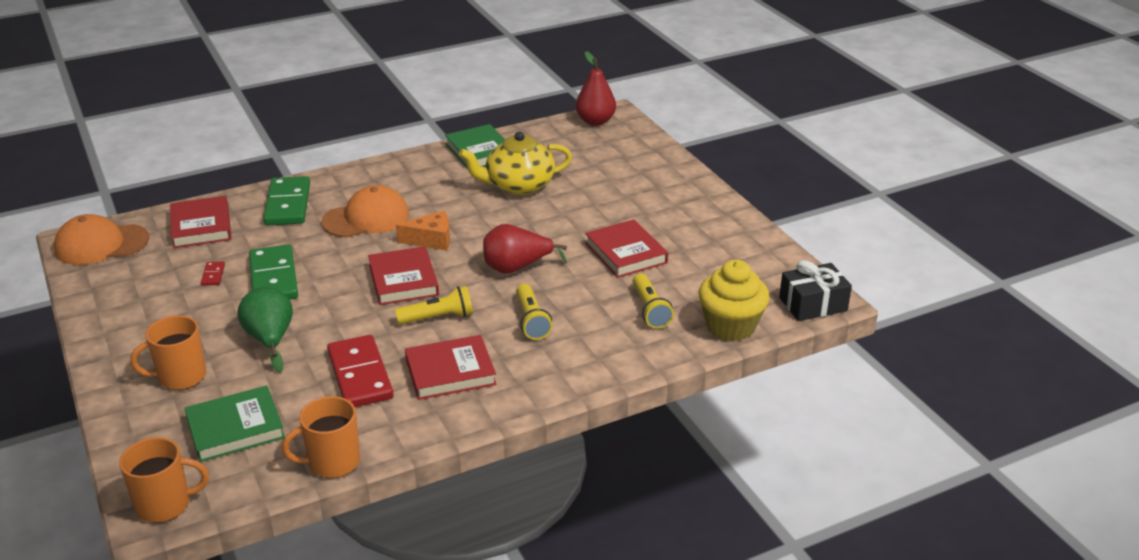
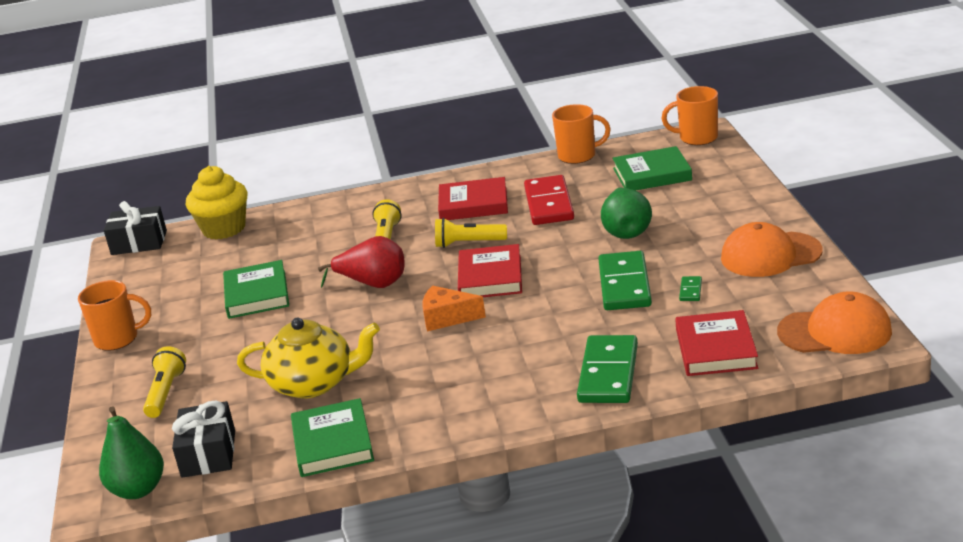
camera: 160 degrees left, 5 degrees down
(180, 377) = (704, 206): orange mug -> orange mug (118, 339)
(213, 275) = (690, 290): red domino -> green domino
(366, 218) = (513, 348): orange cap -> orange cap (770, 255)
(564, 141) = (208, 454): none -> black gift
(595, 121) = (138, 490): red pear -> green pear
(626, 253) = (257, 294): red book -> green book
(650, 310) = (278, 243): yellow flashlight -> yellow flashlight (166, 393)

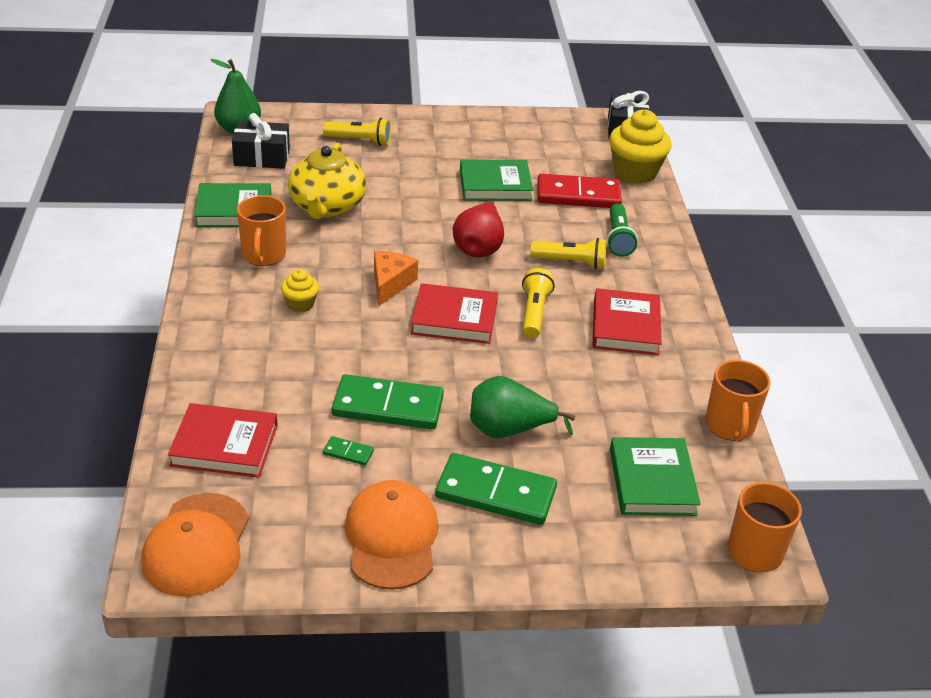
camera: 90 degrees right, 10 degrees up
(118, 339) = (457, 120): orange mug -> orange mug (263, 255)
(343, 222) = (618, 239): none -> green flashlight
(497, 358) = (300, 304): none -> yellow cupcake
(549, 204) = (603, 382): red domino -> red domino (578, 195)
(608, 373) = (231, 366): green domino -> green domino (495, 493)

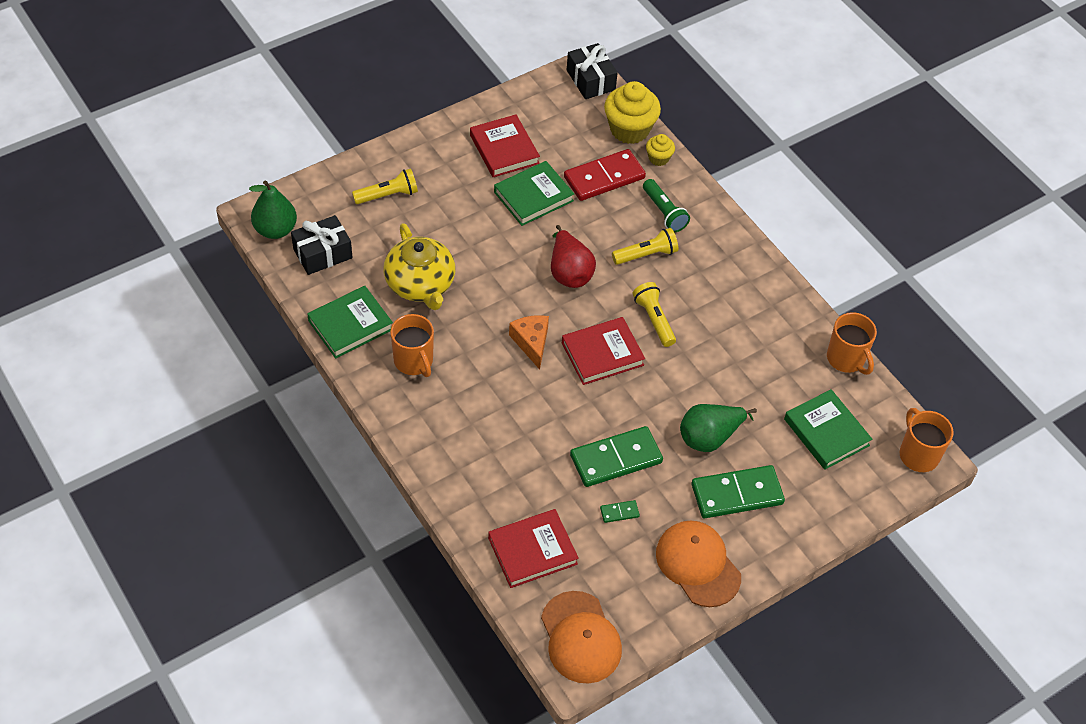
camera: 30 degrees left, 15 degrees up
(300, 304) = (481, 396): yellow cupcake -> yellow cupcake (658, 158)
(625, 326) = (725, 301): red book -> red book (504, 149)

